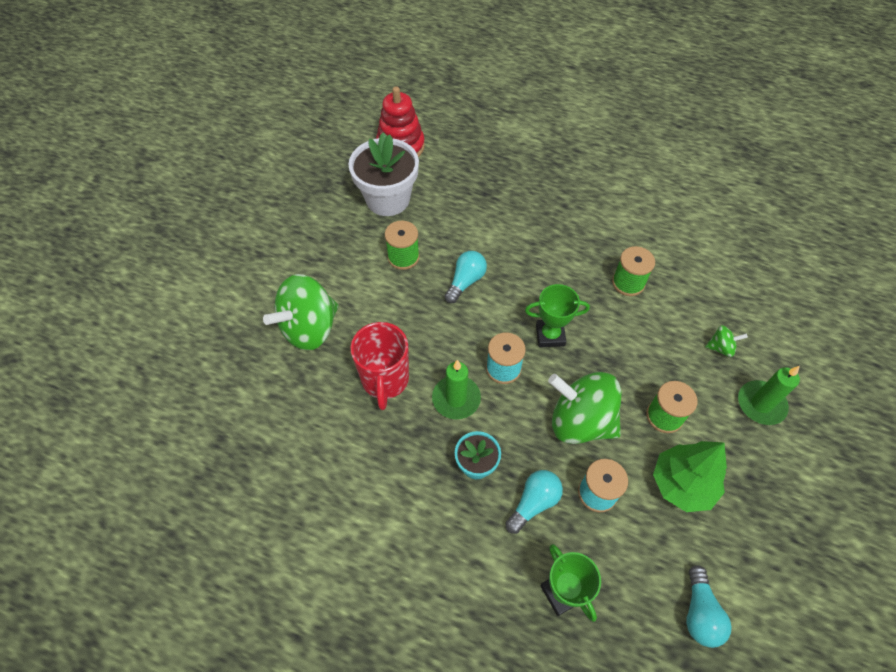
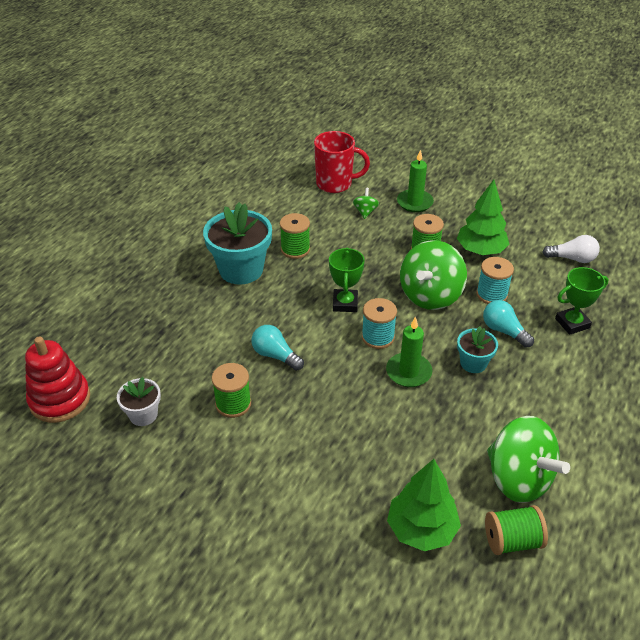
camera: 85 degrees left, 15 degrees down
(251, 488) = (512, 540): none -> green spool
(268, 410) = (421, 529): none -> green tree
(309, 328) = (317, 492): green spinning top -> green spinning top (518, 479)
(385, 380) = (387, 425): red mug -> red mug (335, 184)
(388, 199) = (143, 415): white flower pot -> white flower pot, size x0.53
(583, 240) = (241, 270): none -> turquoise flower pot
(699, 613) = (572, 258): turquoise light bulb -> white light bulb

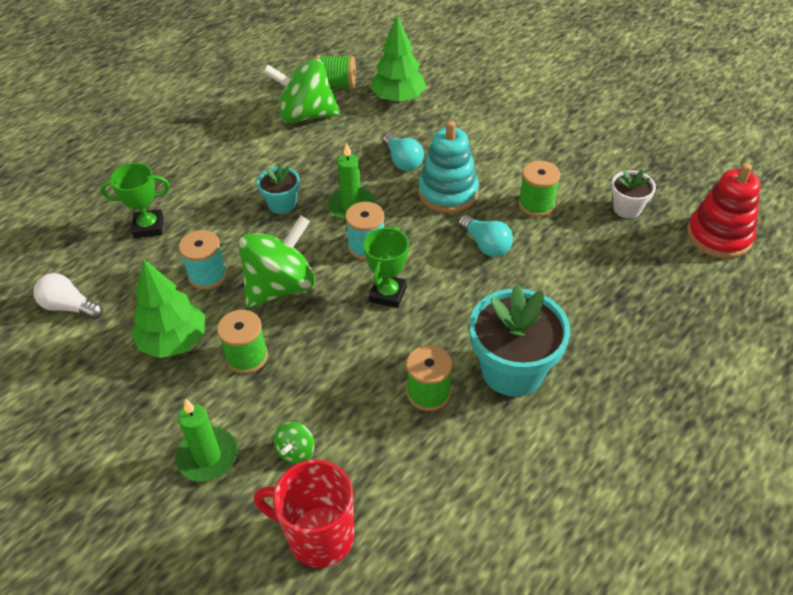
camera: 165 degrees left, 5 degrees up
(322, 402) = (448, 193): none -> turquoise stacking toy
(504, 331) = (227, 231): turquoise light bulb -> turquoise light bulb (402, 161)
(518, 479) = (306, 115): green spinning top -> green spinning top turned 60 degrees counterclockwise

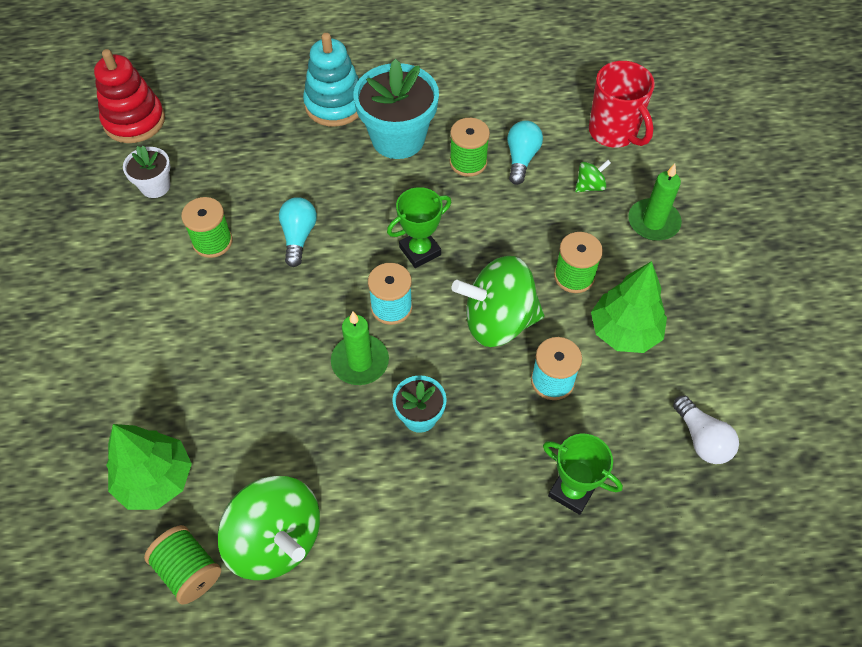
camera: 140 degrees left, 10 degrees up
(402, 161) = (257, 380): turquoise light bulb -> turquoise light bulb (521, 158)
(448, 193) = (263, 310): turquoise stacking toy -> turquoise stacking toy (335, 104)

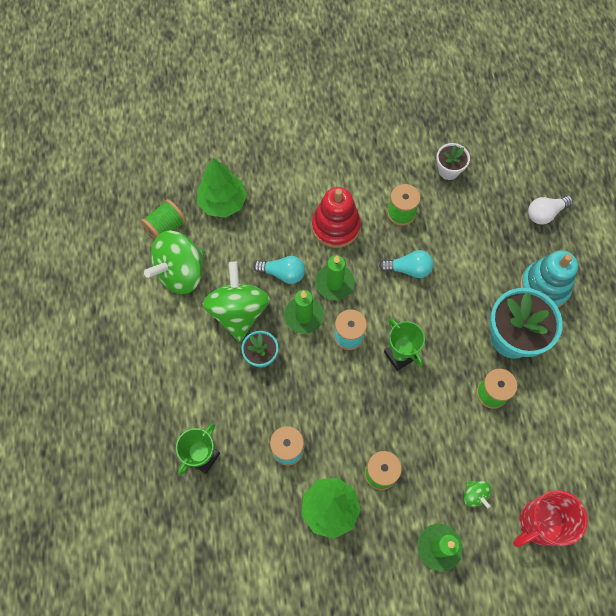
camera: 90 degrees right, 10 degrees up
(134, 121) = (510, 148): red stacking toy -> red stacking toy (336, 226)
(312, 323) = (334, 283): none -> green candle
(498, 321) = (338, 412): green spinning top -> green spinning top (239, 312)
(521, 158) = (500, 438): turquoise light bulb -> turquoise light bulb (283, 273)
(702, 439) = (238, 557): white light bulb -> white light bulb (545, 213)

